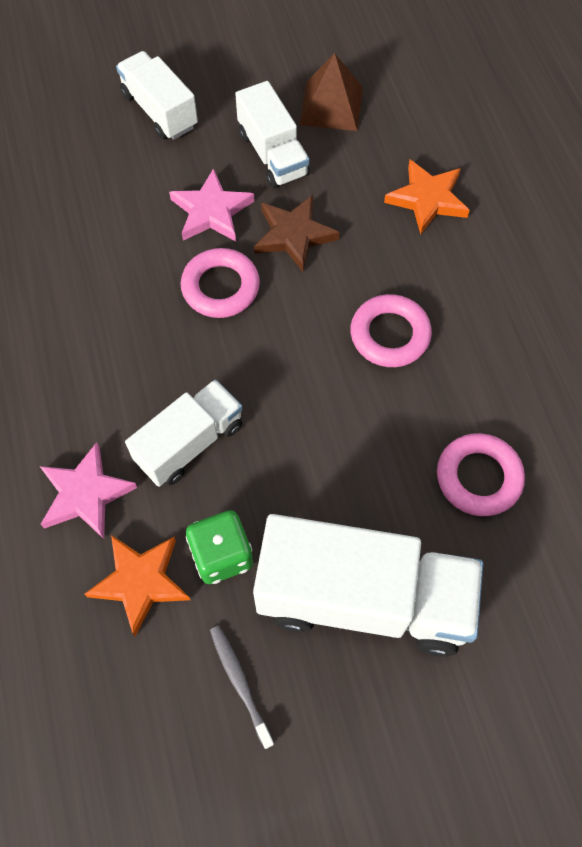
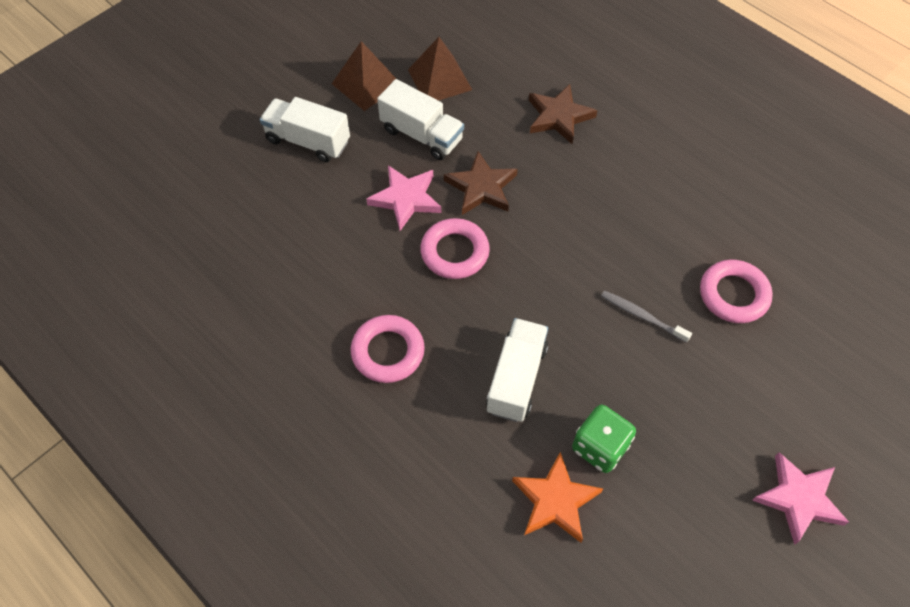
camera: 30 degrees left, 5 degrees down
(85, 494) = (465, 459): pink star -> pink star (798, 498)
(240, 683) = (679, 530): grey toothbrush -> grey toothbrush (642, 316)
(255, 78) = (366, 84): none -> brown pyramid
(363, 598) = (719, 420): white truck -> none
(390, 335) = (602, 226): pink ring -> pink ring (388, 352)
(427, 199) = (559, 117): orange star -> brown star

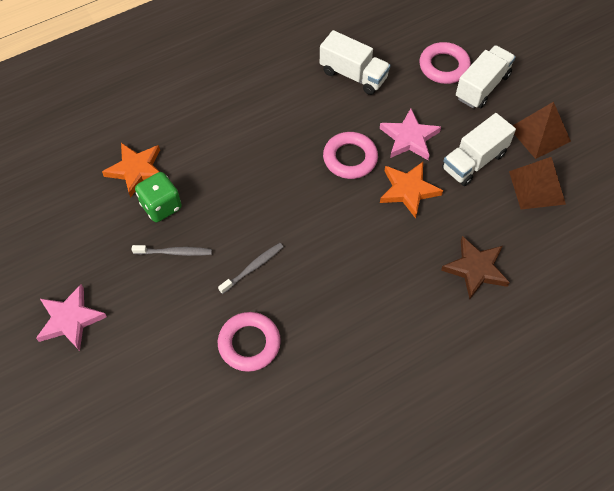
camera: 105 degrees right, 0 degrees up
(388, 352) = (279, 103): pink ring -> pink ring (444, 66)
(481, 187) = (408, 190): brown star -> orange star
(516, 379) = (231, 171): white truck -> white truck (353, 75)
(658, 408) = (174, 252): none -> grey toothbrush

